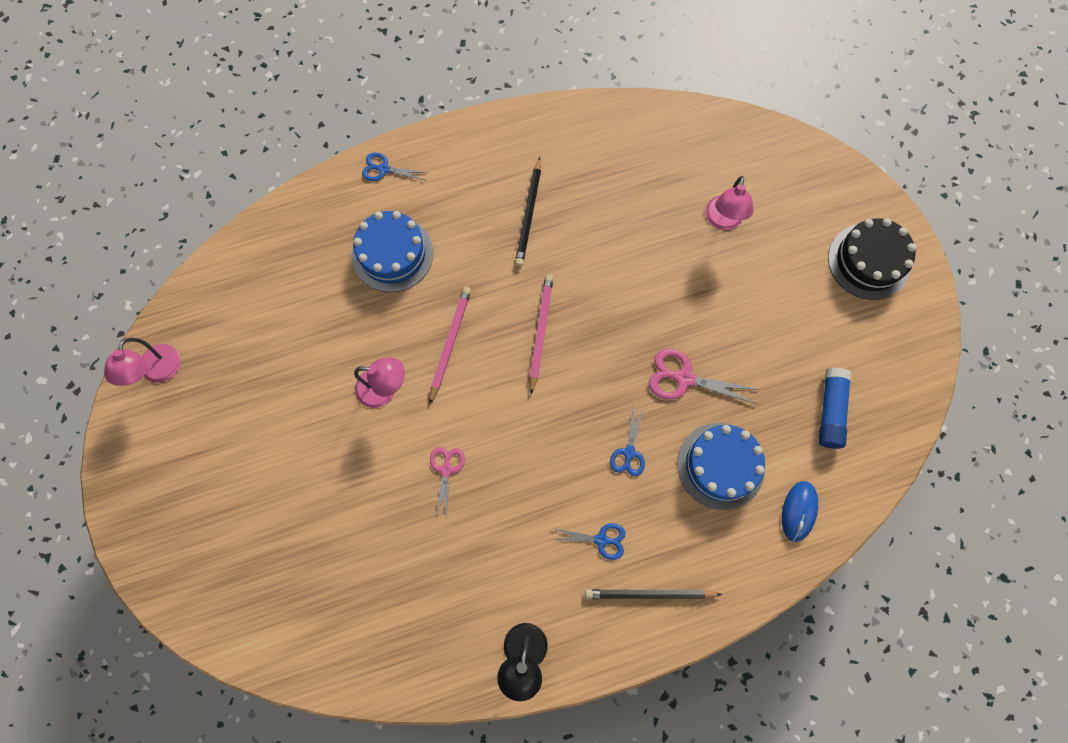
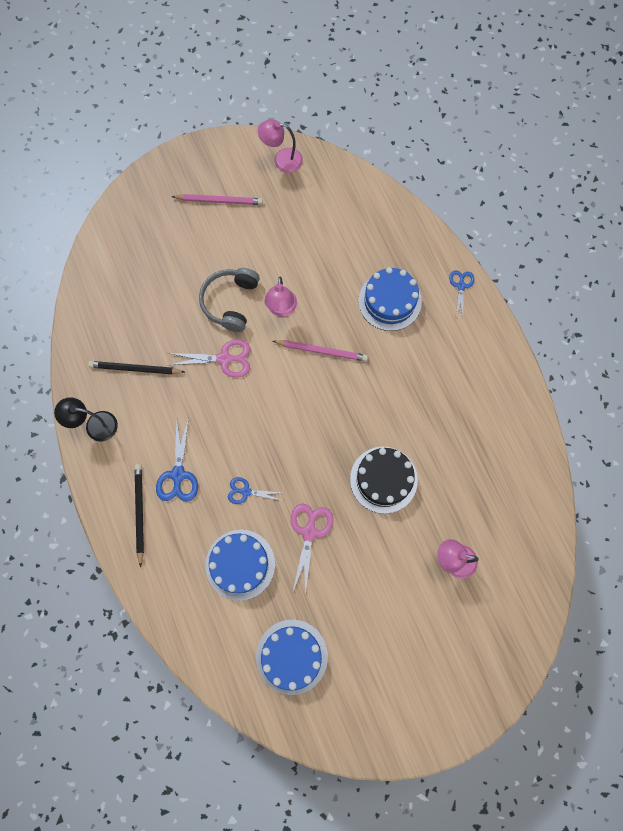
camera: 85 degrees right, 0 degrees up
(365, 457) = (230, 302): none -> grey headphones
(446, 469) = (224, 359): pink scissors -> pink scissors, size x1.55
(529, 214) = (437, 400): black pencil -> black pencil (135, 369)
(540, 332) = (337, 417): pink pencil -> pink pencil (219, 200)
(601, 540) = (178, 475): blue scissors -> blue scissors, size x1.55
(798, 511) = (207, 629): blue mouse -> none
(830, 411) = (291, 656): blue glue stick -> blue cake
(869, 261) = (431, 693): black cake -> black cake (383, 479)

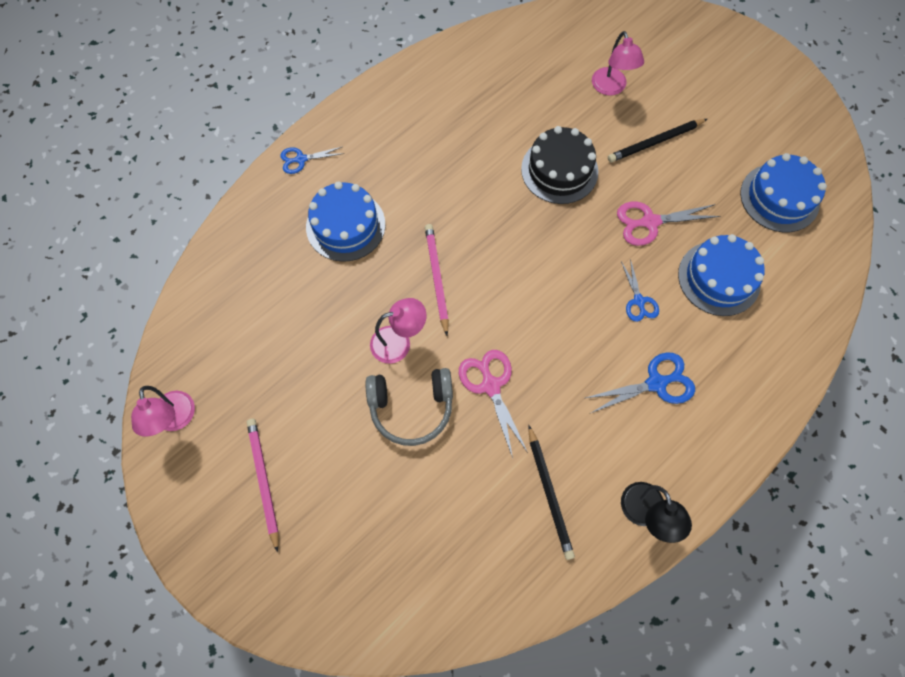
camera: 110 degrees left, 5 degrees down
(139, 513) = (721, 409): black pencil -> black pencil (655, 142)

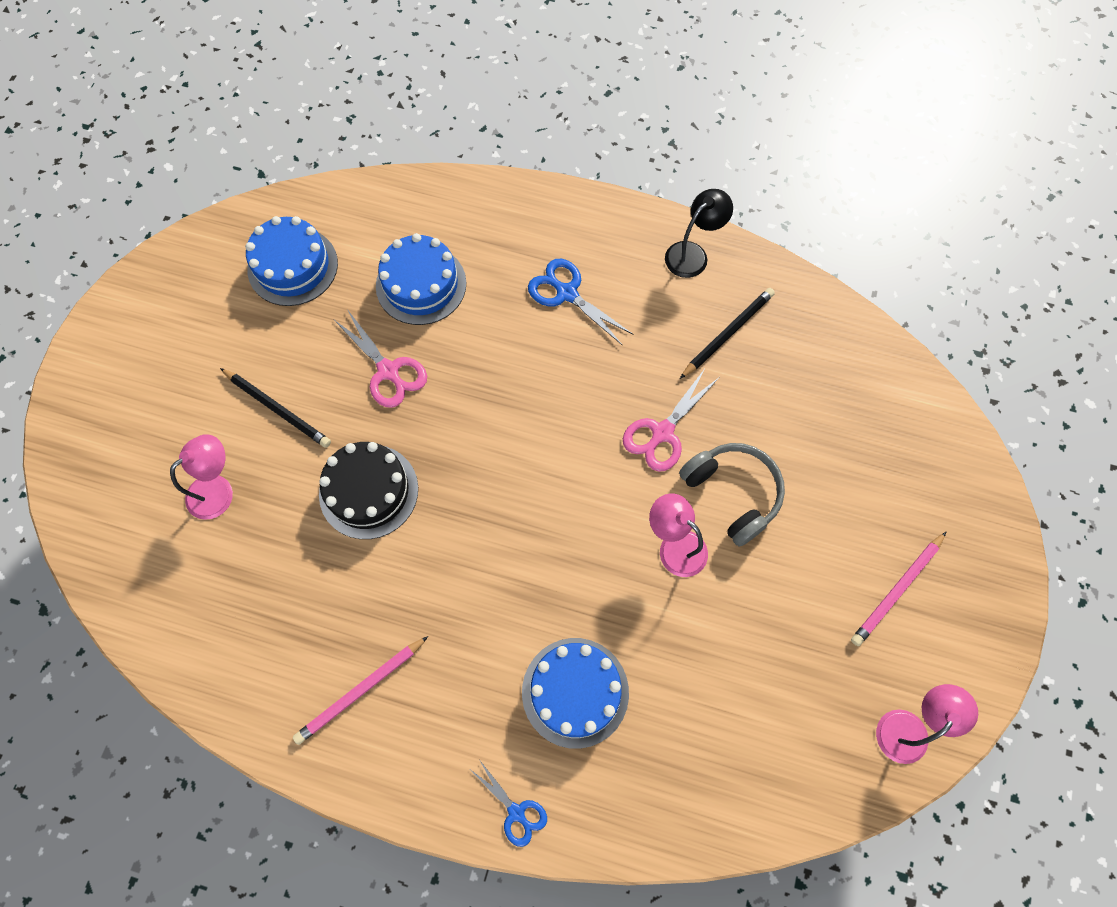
camera: 120 degrees left, 0 degrees up
(436, 278) = (579, 549): pink pencil -> pink pencil (361, 691)
(639, 301) = (489, 343): blue scissors -> none

